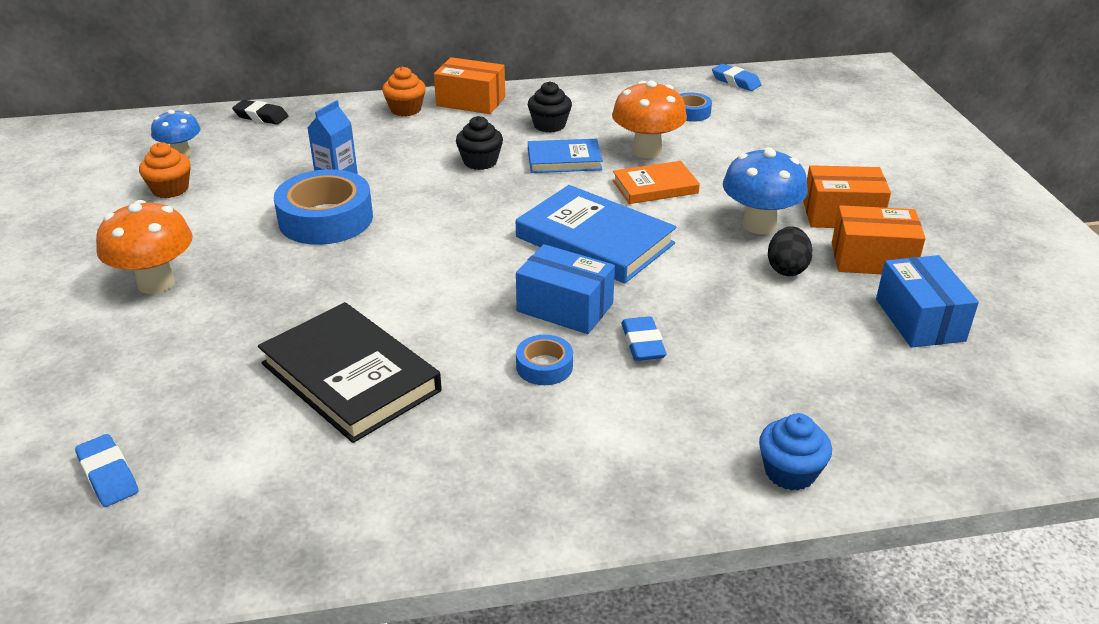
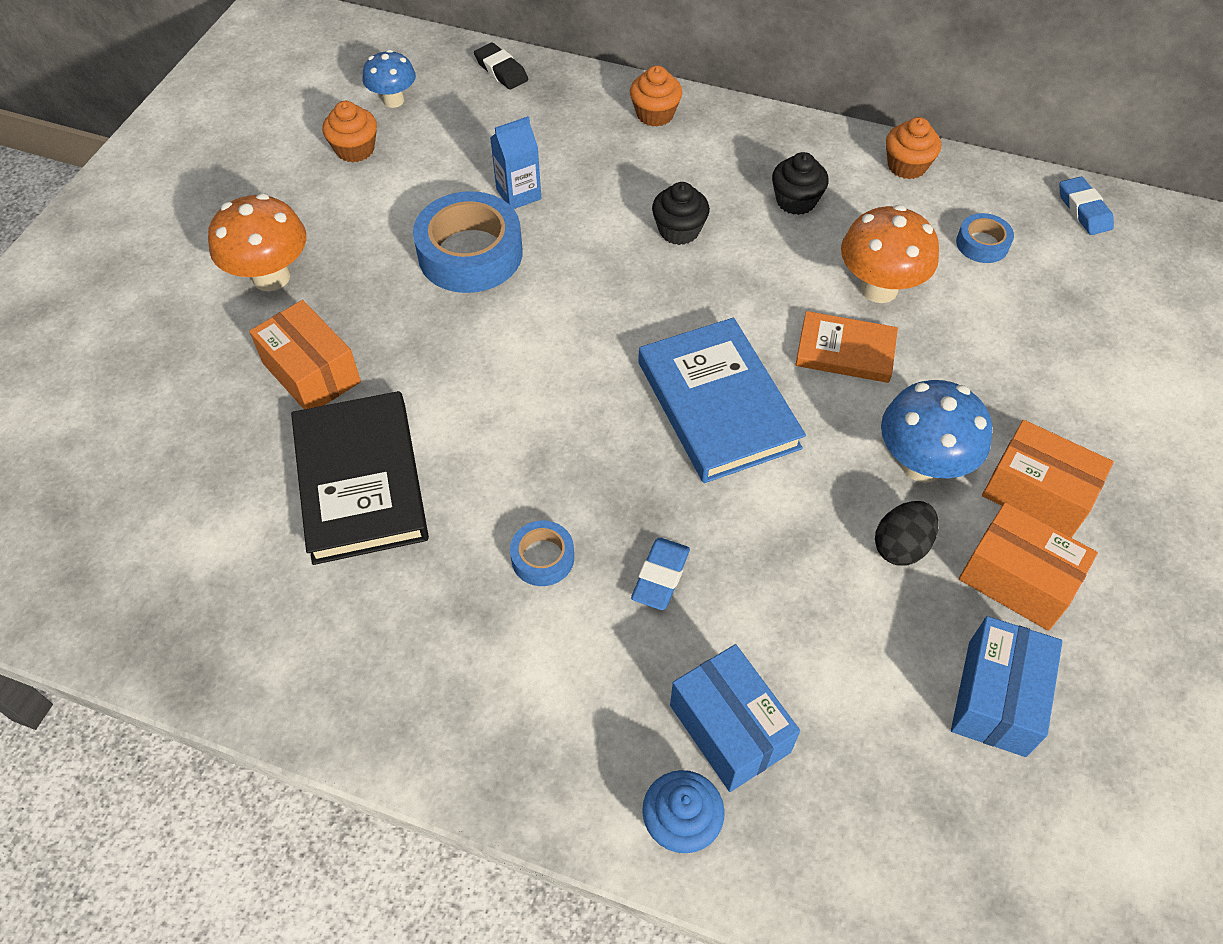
camera: 30 degrees right, 20 degrees up
(108, 475) = (107, 498): blue eraser -> none
(471, 101) = (734, 127): orange box -> orange box (311, 373)
(564, 160) = (772, 265): blue book -> none
(565, 307) = (618, 488): blue box -> blue box (729, 728)
(607, 90) = (906, 166): none -> orange cupcake

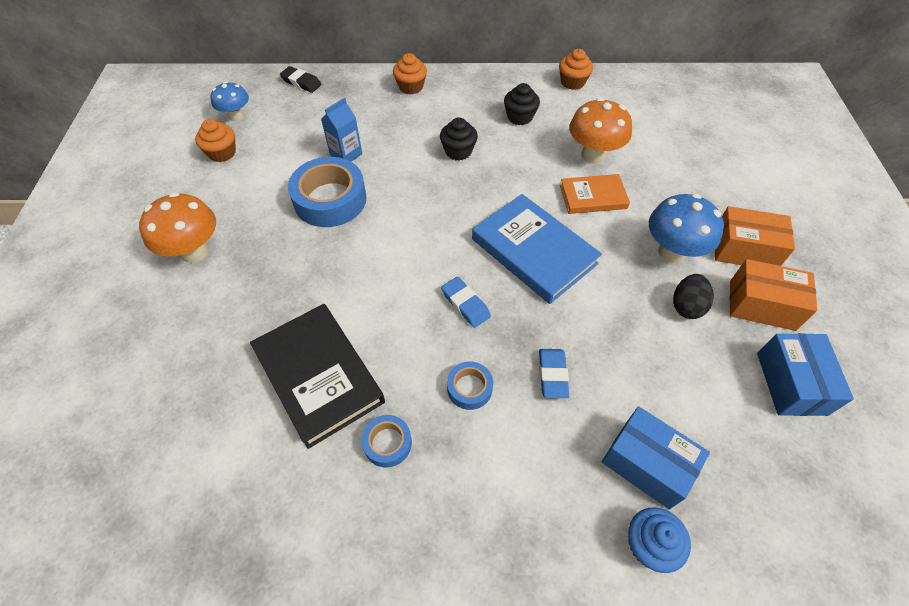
camera: 20 degrees left, 0 degrees up
(311, 373) = (251, 309): orange box -> none
(982, 244) = (636, 115): blue tape -> blue tape (387, 443)
(1083, 210) = (680, 83): blue eraser -> blue eraser (465, 304)

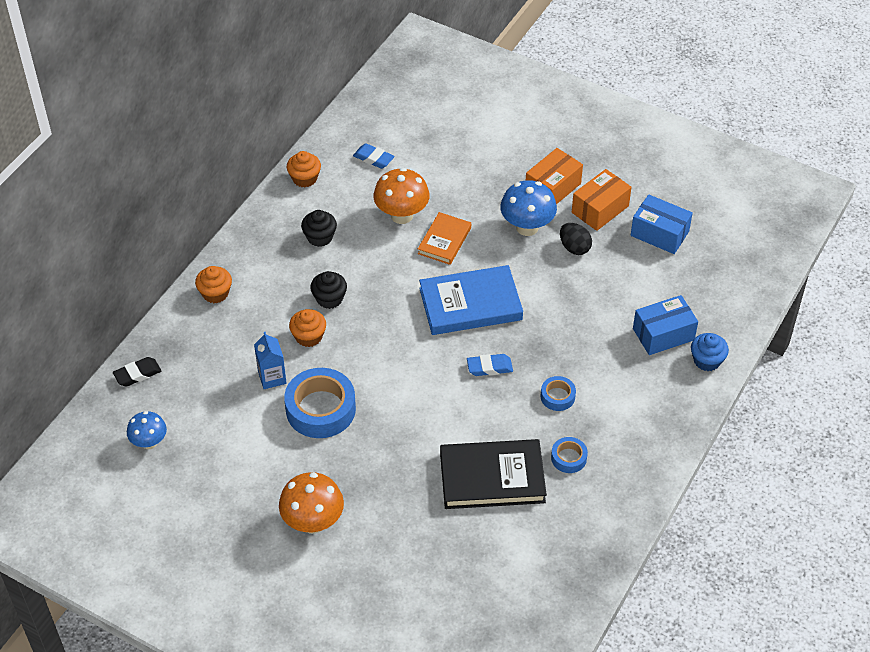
camera: 60 degrees left, 5 degrees down
(222, 153) = (197, 469): orange cupcake -> orange cupcake (308, 336)
(552, 375) = (577, 347): blue eraser -> blue eraser (373, 158)

